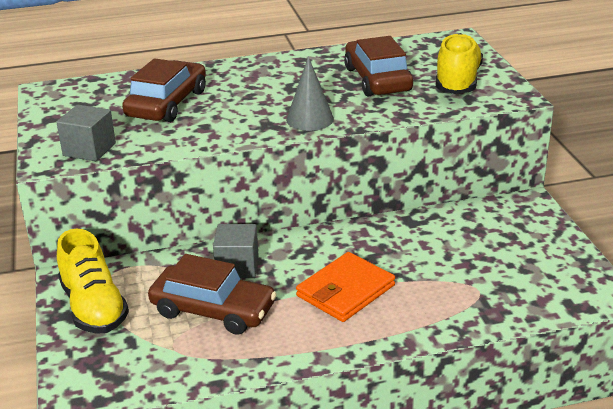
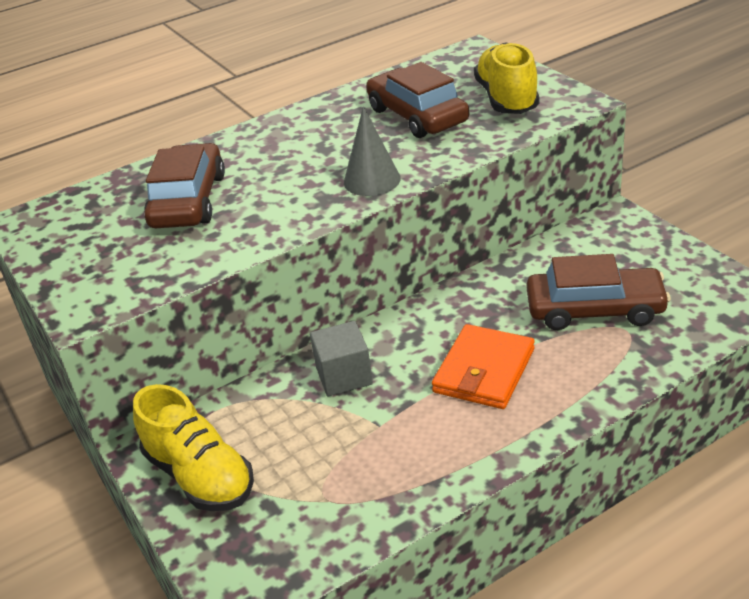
camera: 15 degrees left, 5 degrees up
(89, 149) = (127, 282): grey cube -> none
(213, 310) = (346, 437): brown car -> brown car (595, 310)

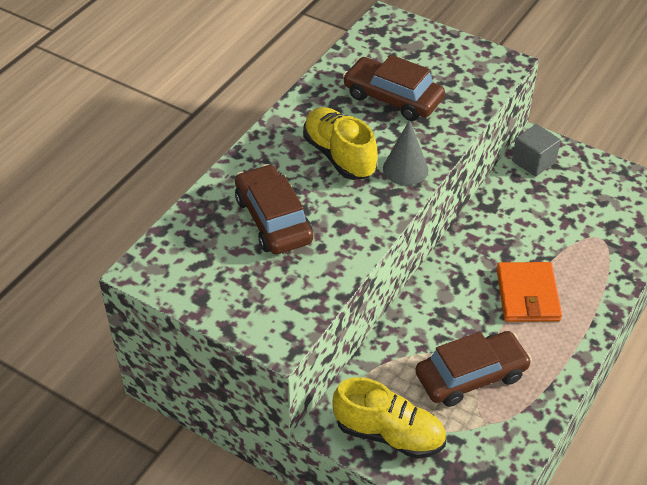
camera: 30 degrees left, 10 degrees up
(344, 376) = (434, 326): grey cube -> grey cube (533, 161)
(507, 99) = (450, 69): yellow shoe -> yellow shoe (339, 156)
(595, 310) = (570, 226): brown car -> brown car (471, 376)

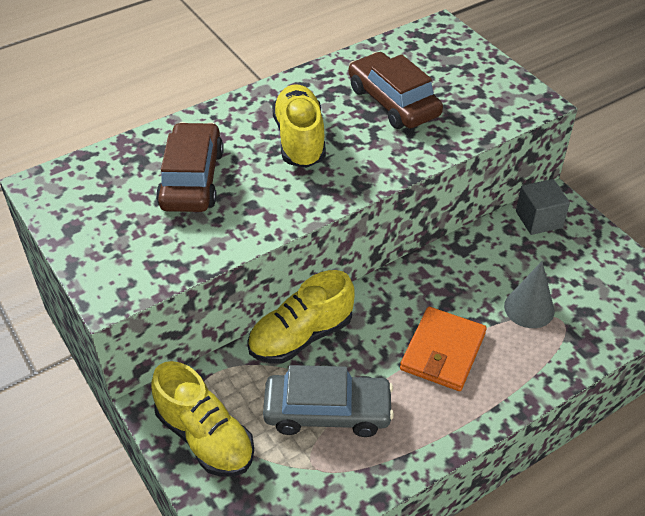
camera: 25 degrees right, 0 degrees up
(405, 169) = (356, 172): grey cone -> grey cone (529, 308)
(410, 324) = (301, 336): none -> yellow shoe
(471, 376) = (327, 412): brown car -> grey car

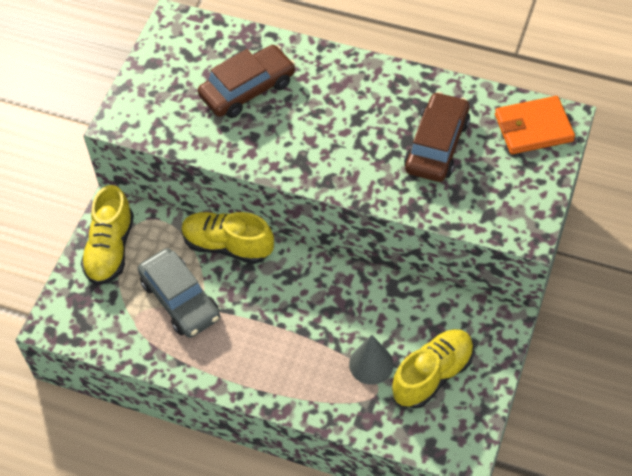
camera: 55 degrees right, 10 degrees up
(300, 140) = (340, 119): yellow shoe -> yellow shoe (432, 375)
(442, 351) = (284, 334): orange wallet -> orange wallet (533, 128)
(539, 219) = (473, 321): grey cube -> none

